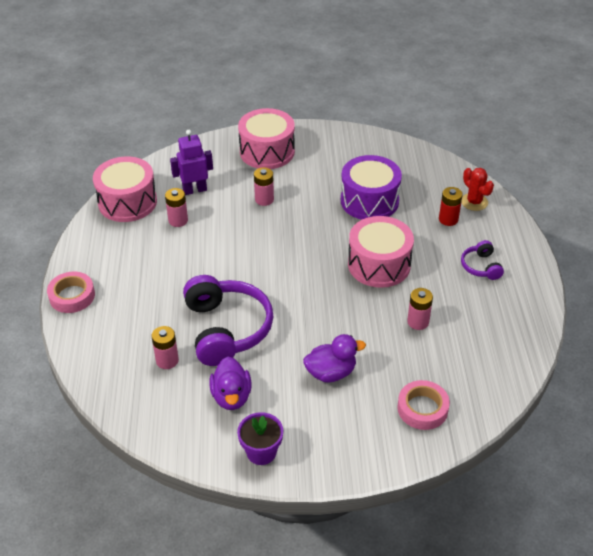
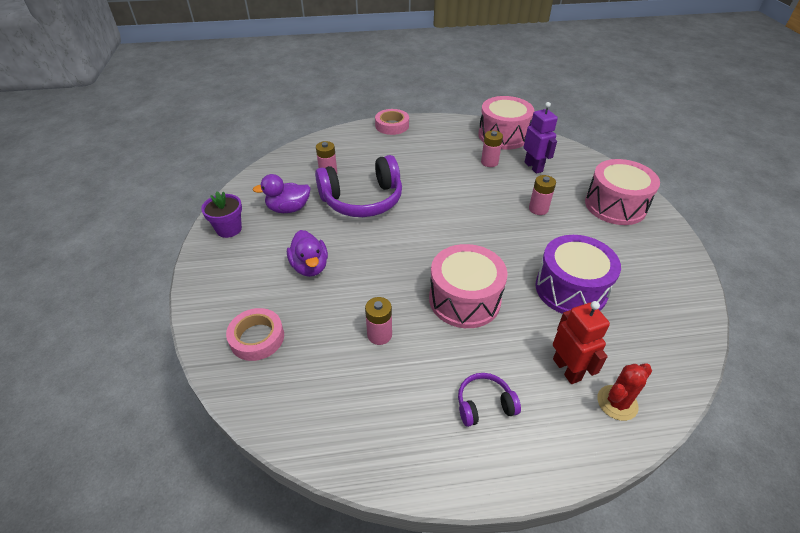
camera: 85 degrees right, 0 degrees up
(448, 219) = (567, 369): red battery -> red robot

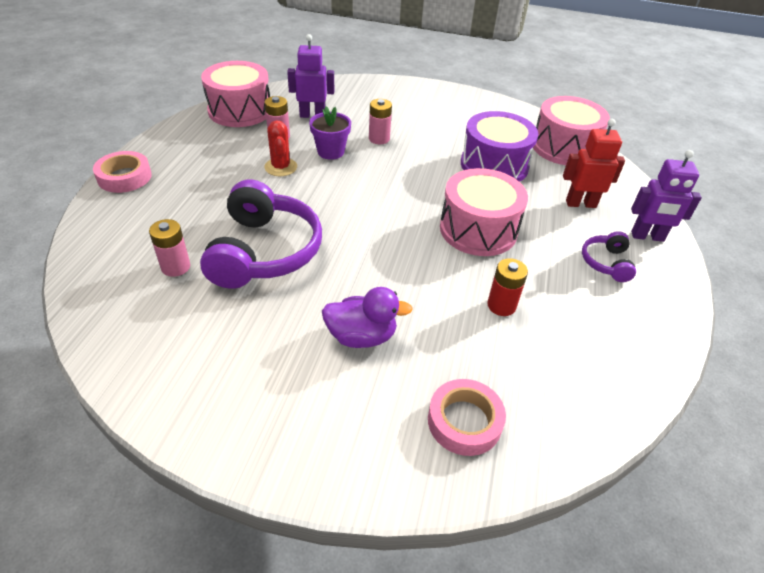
camera: 70 degrees left, 0 degrees up
(229, 229) = (216, 414): purple flower pot -> purple flower pot (330, 152)
(288, 209) = (222, 329): purple duck -> none
(379, 335) = (501, 305): pink battery -> red battery
(557, 440) = (647, 237): none -> purple robot
(615, 205) = (404, 100): pink drum -> pink drum (564, 147)
(617, 403) = (618, 193): red cactus -> red cactus (281, 167)

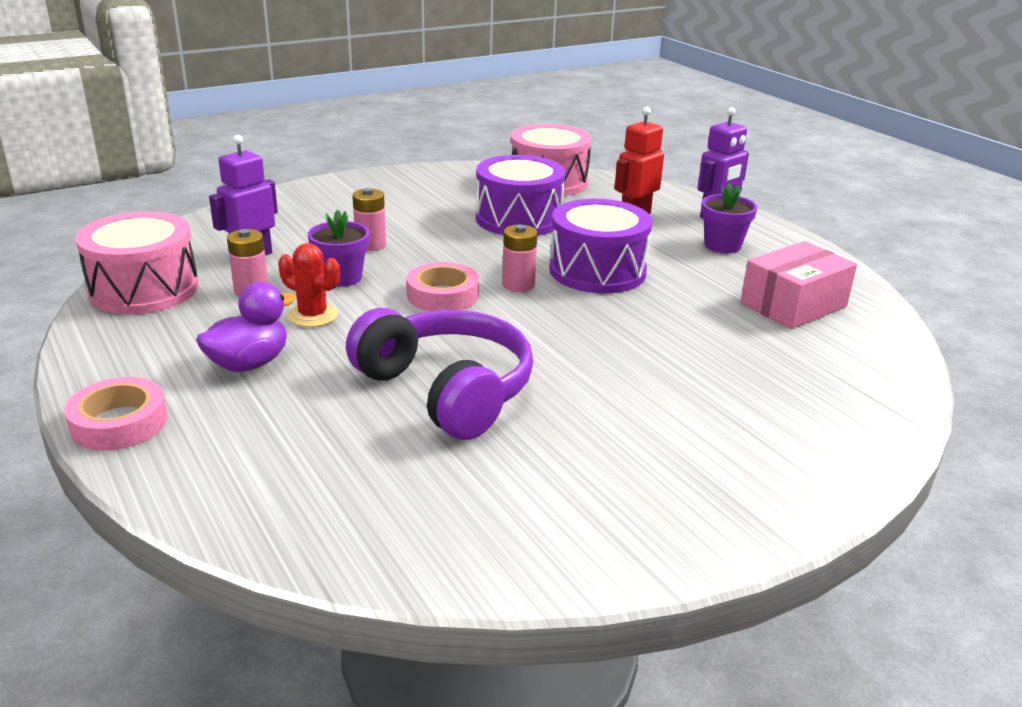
camera: 45 degrees left, 15 degrees down
(176, 267) = (379, 458): pink battery -> pink battery (518, 285)
(361, 336) = (660, 395): purple duck -> purple duck (249, 364)
(464, 421) = (827, 396): pink tape -> pink tape (443, 295)
(478, 229) = (597, 271): pink drum -> purple drum
(501, 305) = (711, 311): red battery -> none
(573, 341) = (793, 305): none -> pink box
(606, 263) = (722, 245): purple headphones -> purple flower pot

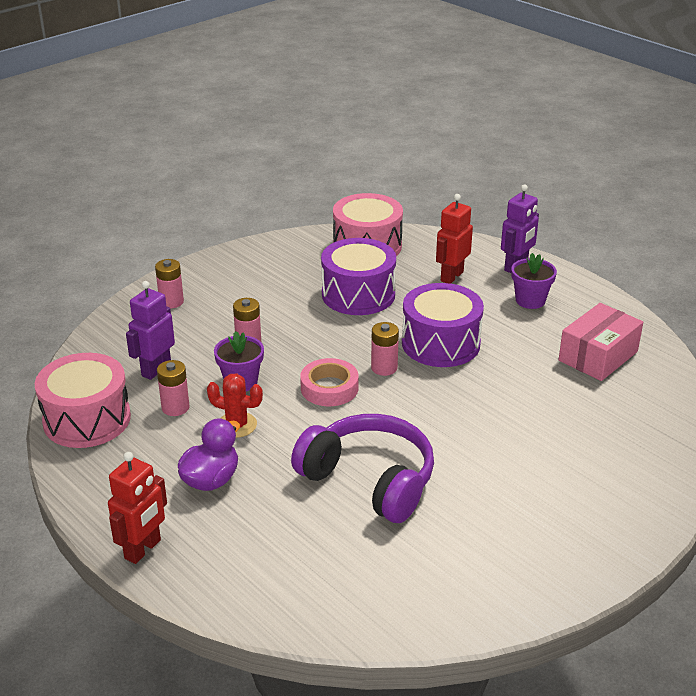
camera: 10 degrees left, 5 degrees up
(119, 423) = (143, 549): pink tape -> red robot
(306, 203) = (171, 302): none -> pink battery

